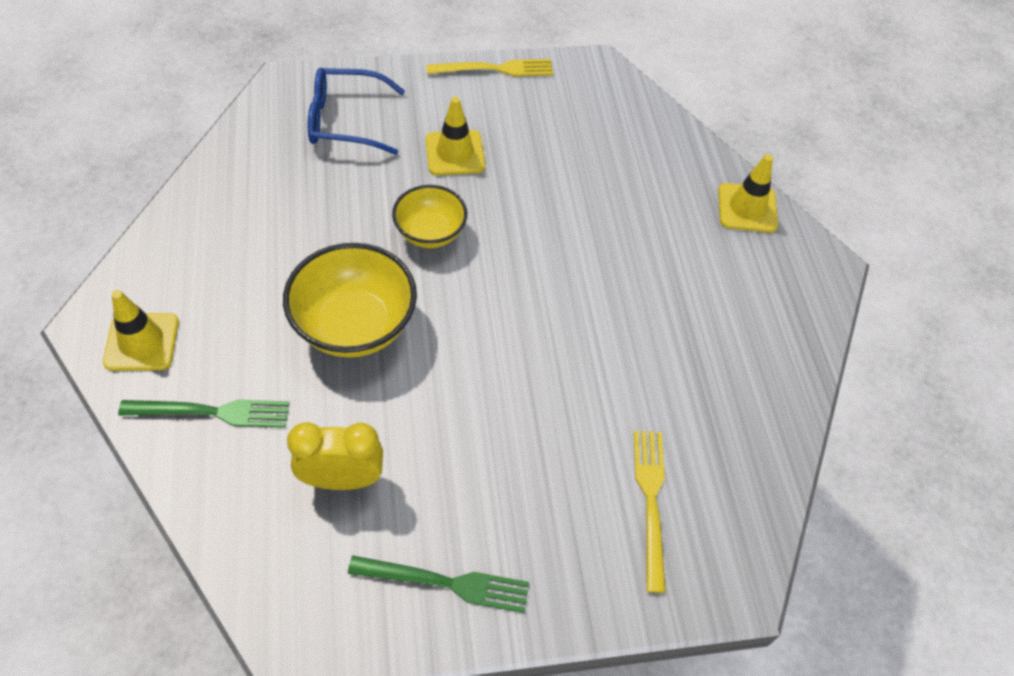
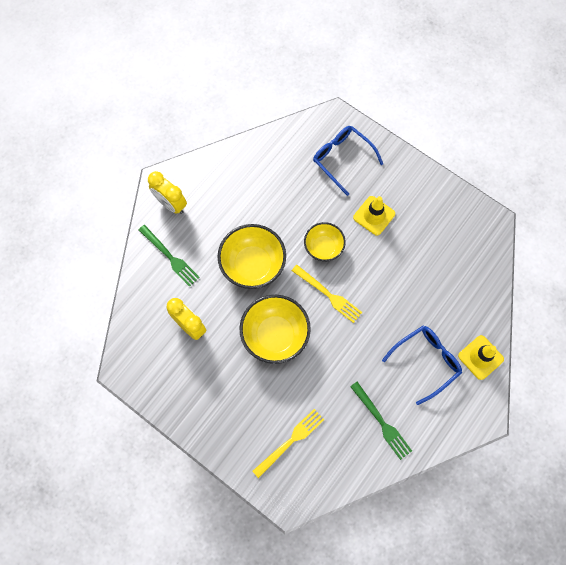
camera: 50 degrees right, 15 degrees up
(141, 342) = (171, 204): yellow traffic cone -> yellow clock
(446, 583) = (187, 399): green fork -> green fork (381, 422)
(481, 386) = (275, 335): none -> yellow bowl
(495, 69) = (439, 184): yellow fork -> yellow fork (328, 295)
(697, 261) = (426, 362): none -> blue glasses

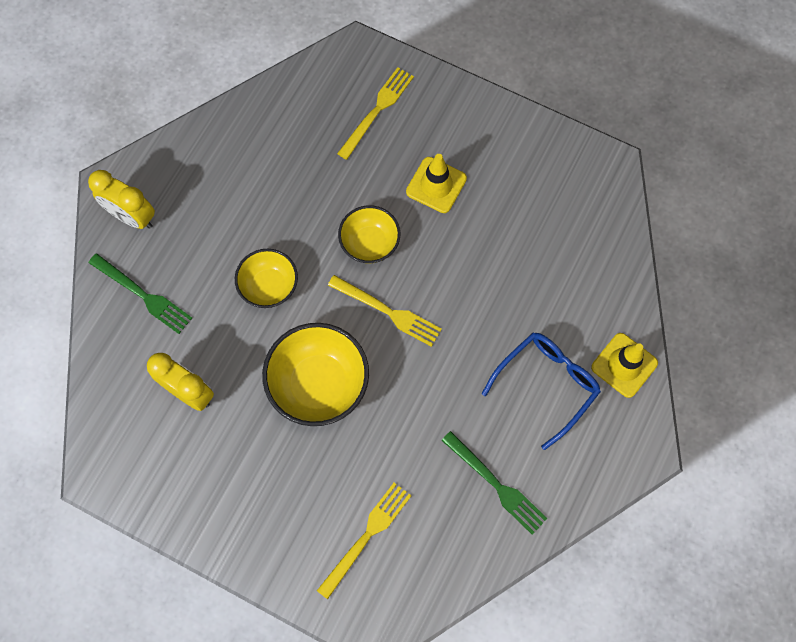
camera: 10 degrees left, 0 degrees up
(253, 265) = (269, 286): yellow bowl -> yellow bowl, size x0.62
(343, 159) = (377, 110): blue glasses -> yellow fork

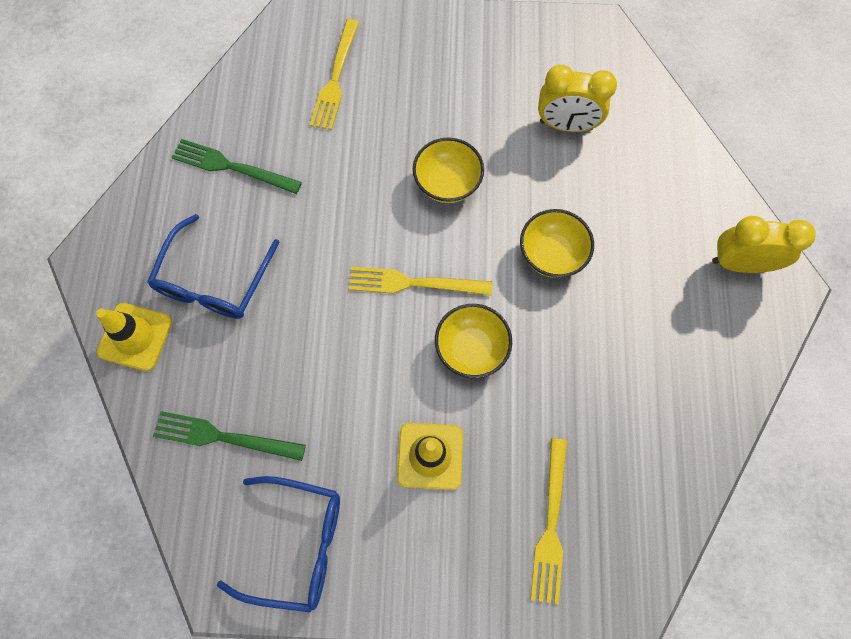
camera: 155 degrees right, 0 degrees up
(143, 295) = (671, 191): green fork -> green fork (223, 437)
(319, 384) = (447, 183): yellow bowl -> yellow bowl, size x0.62
(552, 170) = (296, 543): none -> blue glasses

